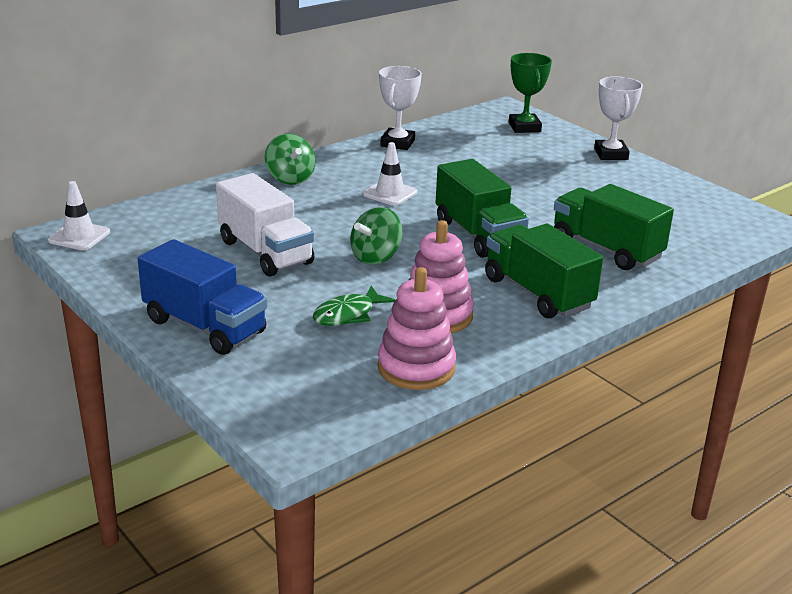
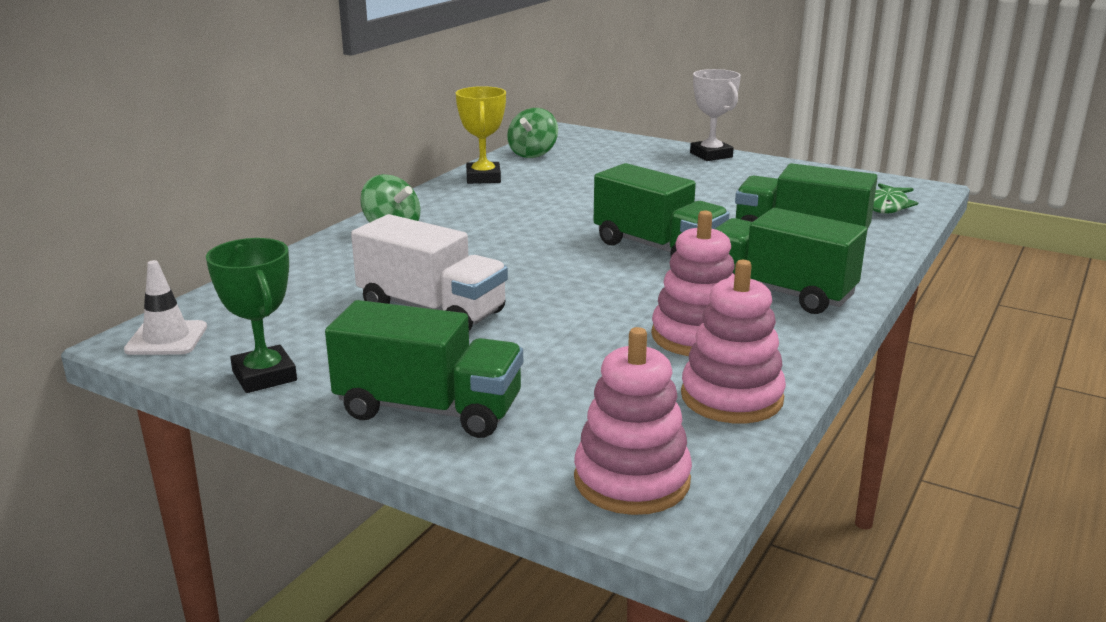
camera: 20 degrees left, 5 degrees down
(204, 326) = (429, 409): blue truck -> green truck
(292, 407) = (632, 480): none -> pink stacking toy
(348, 314) = (595, 357): green fish -> green fish (887, 206)
(376, 257) = (568, 290): green spinning top -> green spinning top (533, 154)
(390, 193) = (521, 225): white traffic cone -> none
(397, 143) = (483, 178): white trophy -> yellow trophy
(524, 127) = (602, 145): green trophy -> green trophy (264, 376)

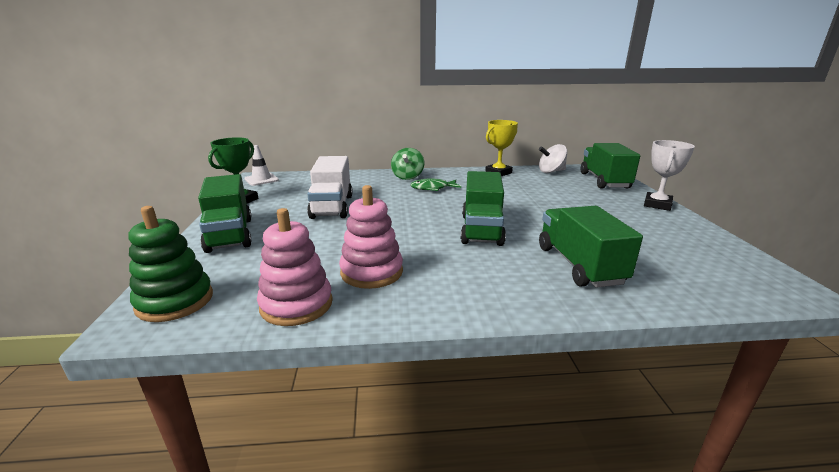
camera: 55 degrees right, 0 degrees up
(533, 154) = (551, 171): green spinning top -> white spinning top
(632, 480) = (175, 301): pink stacking toy -> green stacking toy
(779, 292) = (474, 280): green truck -> green truck (604, 181)
(887, 206) = (716, 283): green fish -> green fish (432, 188)

